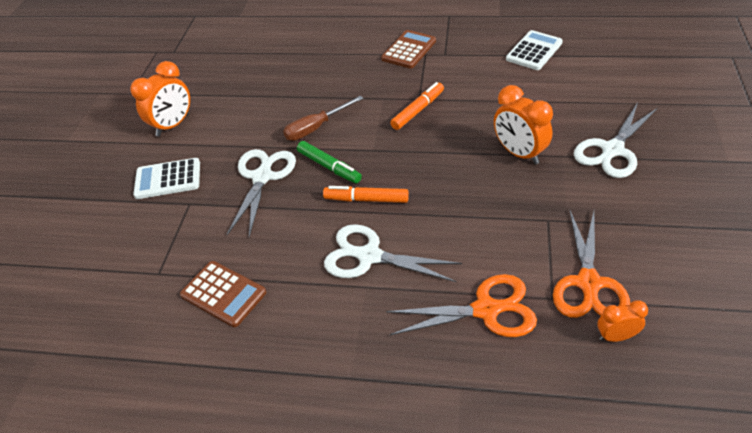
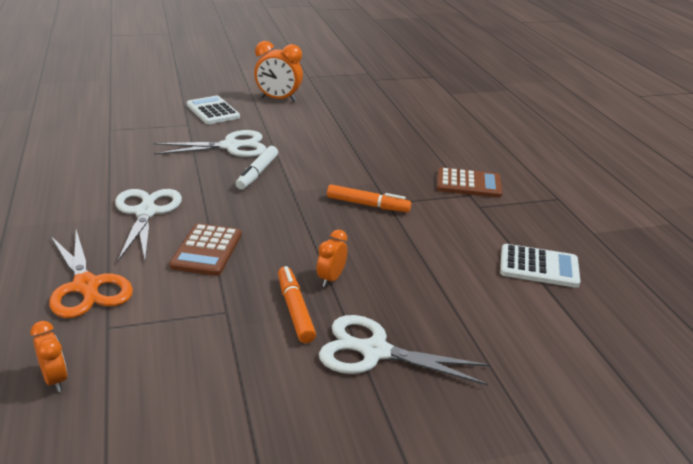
camera: 60 degrees right, 15 degrees down
(223, 294) = (91, 157): brown calculator -> brown calculator (207, 250)
(316, 128) = (308, 157): brown screwdriver -> none
(329, 167) = (257, 173): green marker -> white marker
(366, 199) = (220, 199): orange marker -> orange marker (295, 310)
(519, 153) = (331, 278): orange clock -> orange clock, size x0.57
(588, 283) = (133, 351): orange scissors -> none

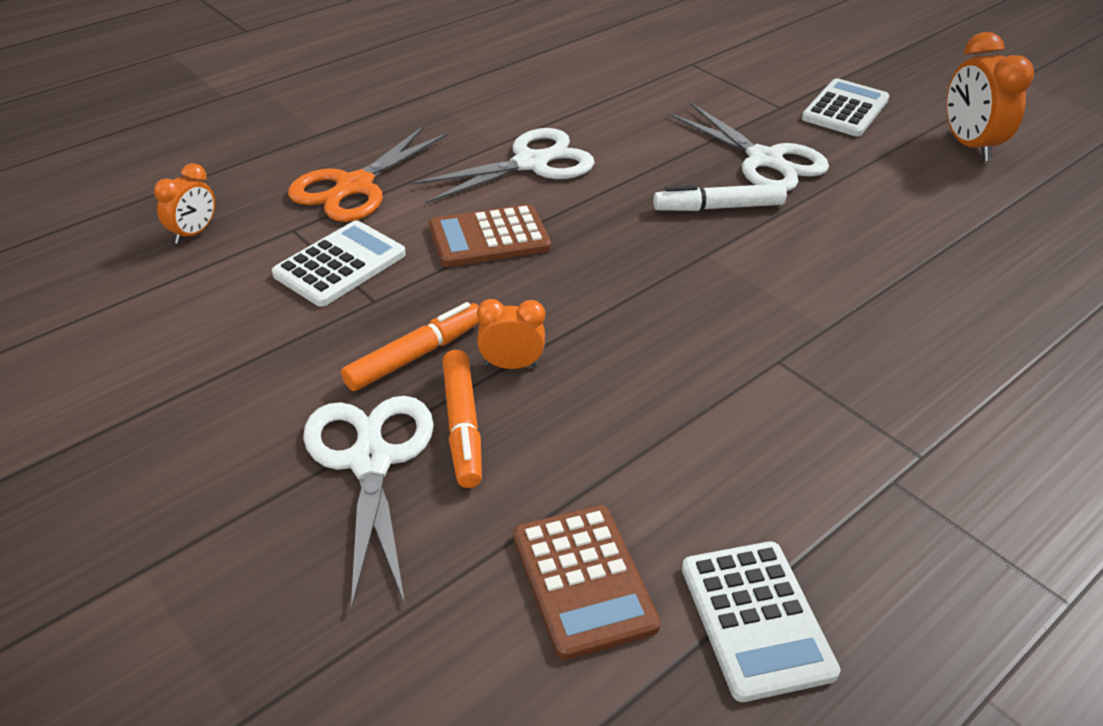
camera: 65 degrees right, 10 degrees up
(173, 316) = (340, 264): none -> white calculator
(367, 205) = (746, 340): orange marker -> orange marker (462, 426)
(468, 184) = (960, 444): brown calculator -> brown calculator (583, 580)

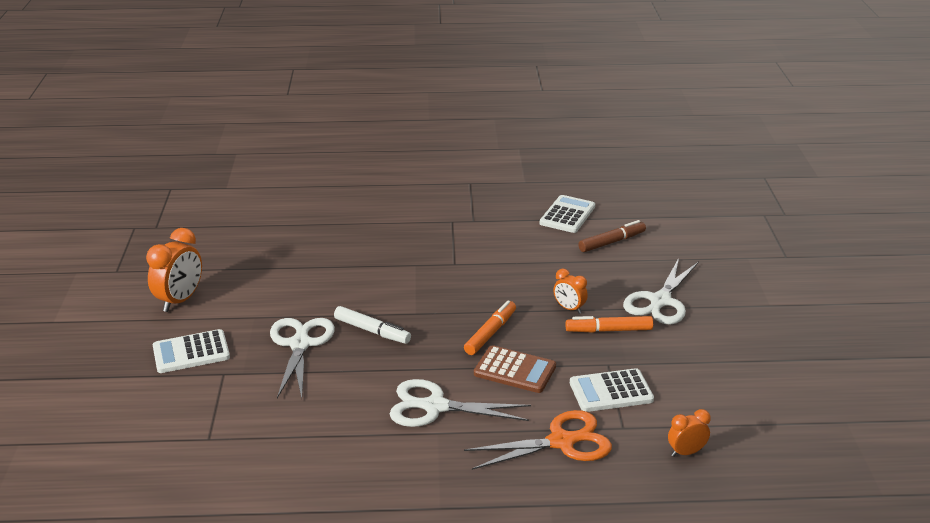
camera: 140 degrees left, 10 degrees down
(462, 426) = (612, 297): orange marker -> orange marker (490, 333)
(583, 580) = (612, 242): brown calculator -> brown marker

